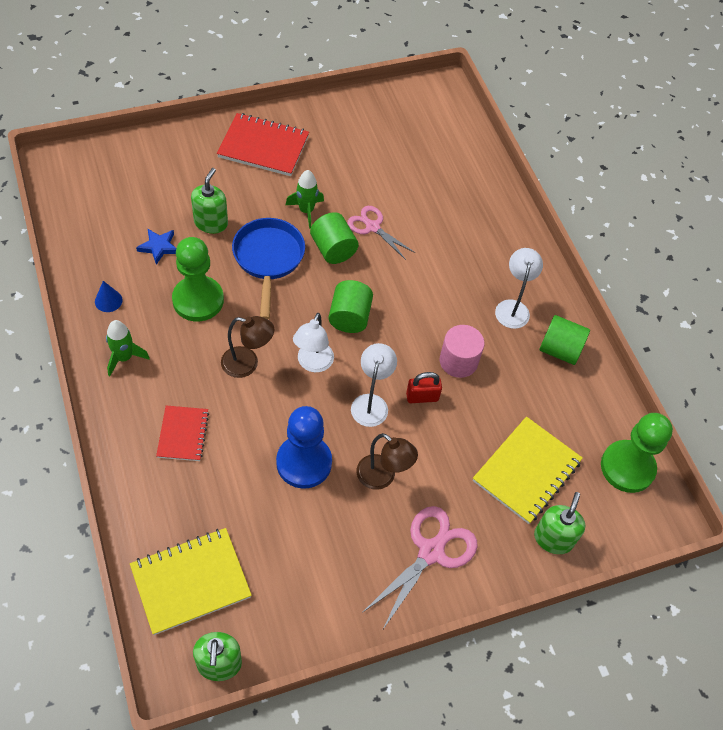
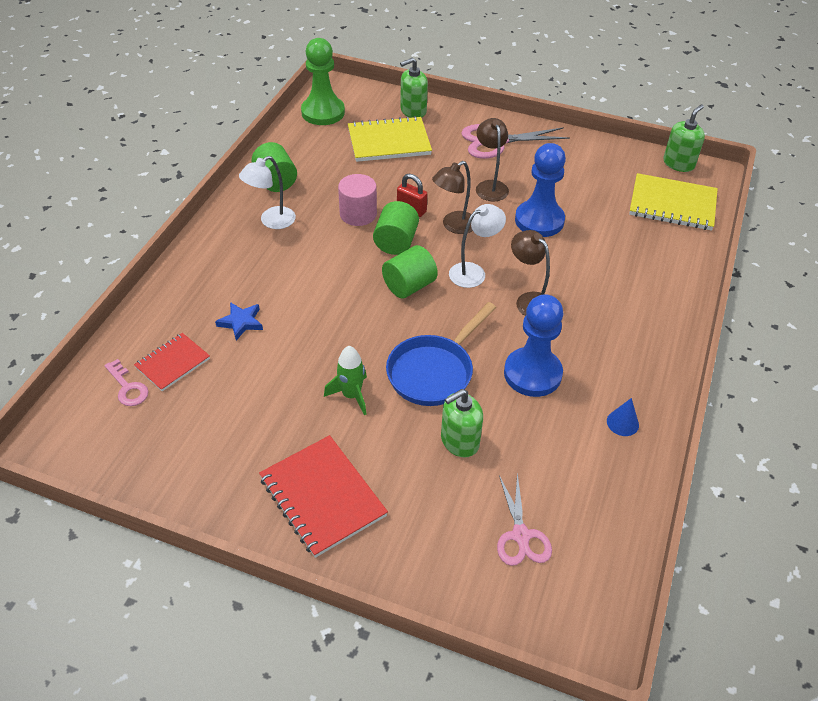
camera: 135 degrees left, 10 degrees down
(124, 357) = (637, 364): green rocket -> none
(159, 247) = (534, 448): blue star -> blue star (241, 322)
(183, 434) = (621, 283): red notebook -> red notebook (173, 363)
(198, 300) = (532, 374): green pawn -> blue pawn
(333, 249) = (364, 345): green cylinder -> green cylinder (396, 242)
(371, 403) = (453, 226): white lamp -> brown lamp
(372, 227) = (306, 343): pink scissors -> pink scissors (521, 535)
(442, 137) = (128, 387): none -> pink key

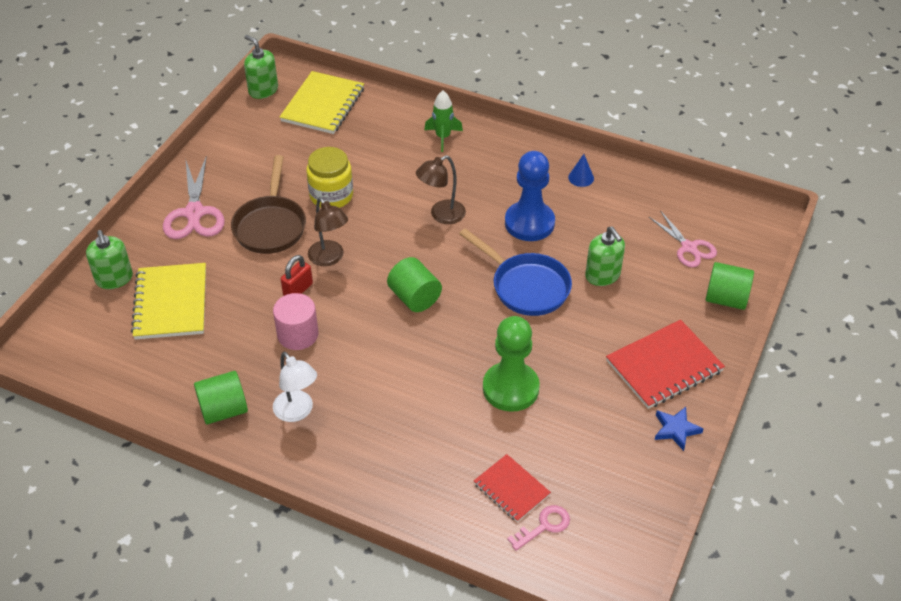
camera: 85 degrees left, 0 degrees up
(241, 322) = (456, 433): blue star -> blue star (676, 429)
(323, 112) = (91, 365): green pawn -> green pawn (510, 388)
(351, 395) = (554, 345): green rocket -> green rocket (443, 137)
(396, 242) = (348, 305): green cylinder -> green cylinder (726, 299)
(473, 272) = (399, 249): white lamp -> none
(490, 186) = (270, 225): brown lamp -> brown pan
(521, 535) = (688, 247): pink scissors -> pink scissors turned 60 degrees clockwise
(539, 220) = (331, 195): blue pawn -> yellow jar

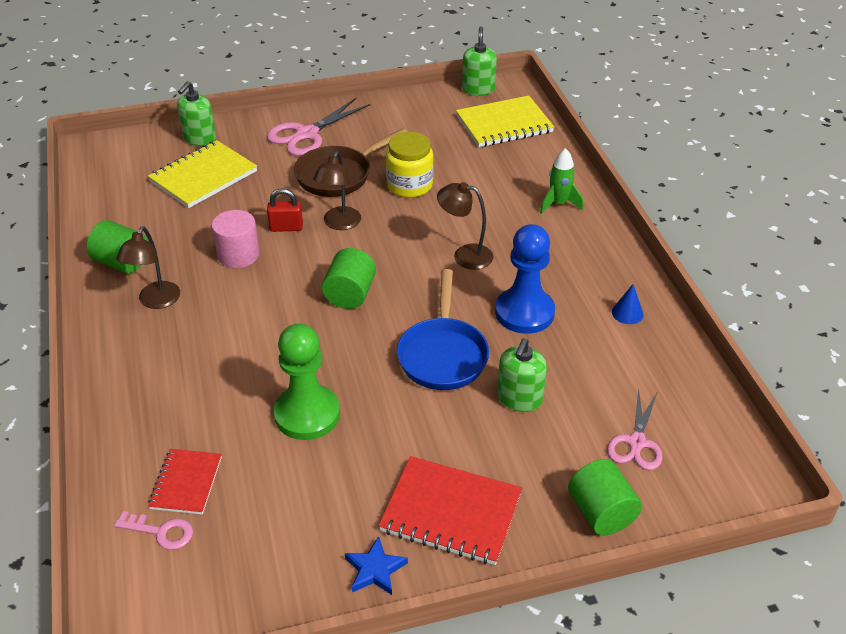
camera: 50 degrees right, 5 degrees down
(297, 412) = (156, 301): white lamp -> brown lamp

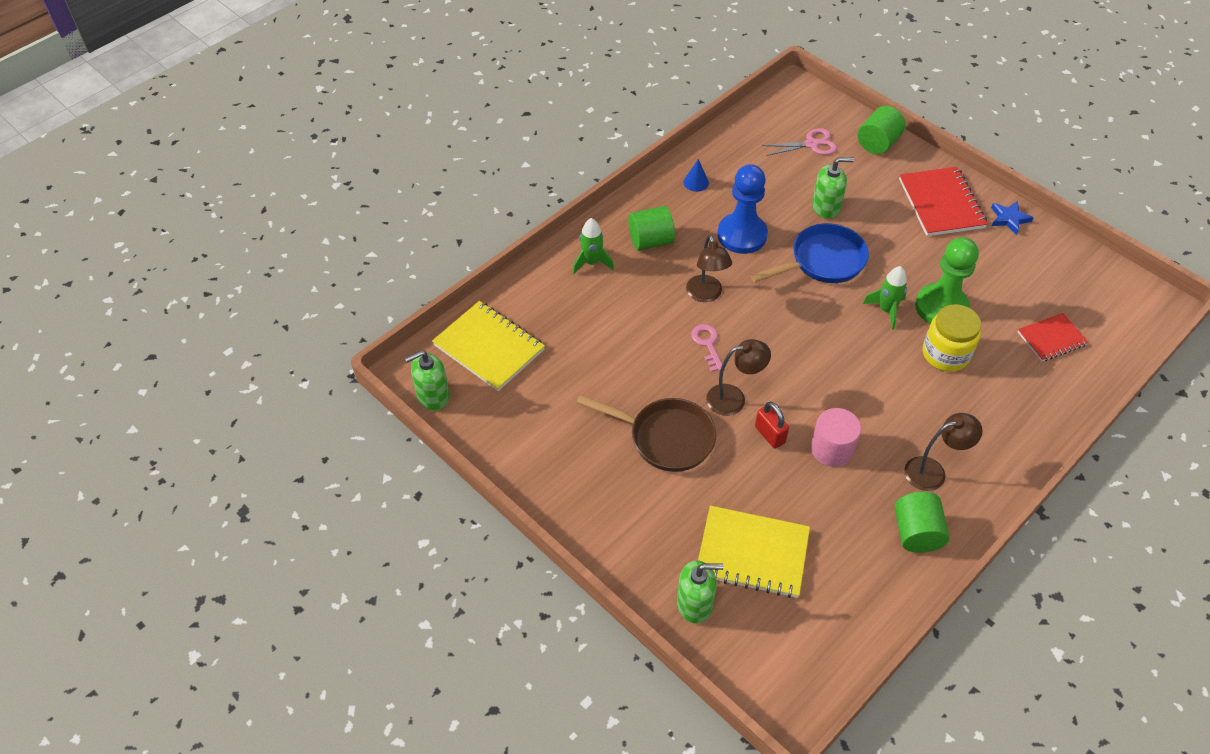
camera: 120 degrees left, 10 degrees up
(161, 532) = (1092, 329): pink key -> pink key (707, 344)
(307, 134) = (617, 505): pink scissors -> none
(341, 368) = (886, 310): none -> green rocket
(350, 294) = (811, 344): green cylinder -> green cylinder (650, 241)
(409, 185) = (640, 375): yellow jar -> yellow jar (945, 354)

